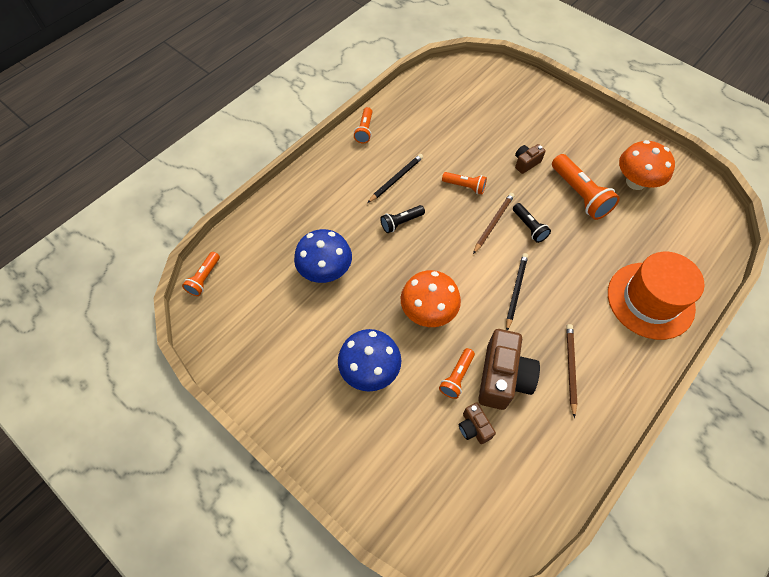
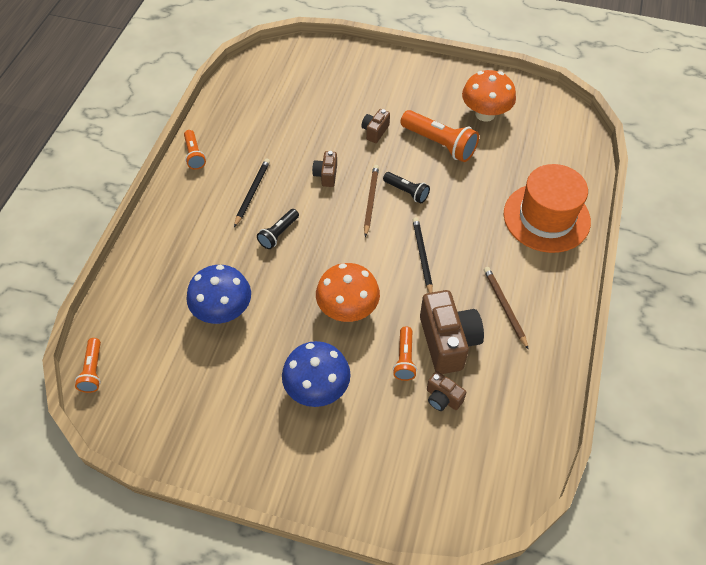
camera: 25 degrees left, 5 degrees down
(465, 186) = (326, 175): orange flashlight -> brown camera

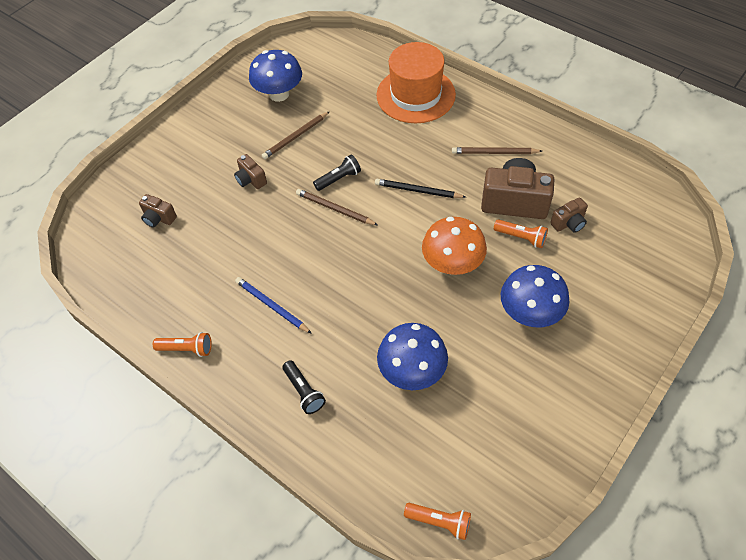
camera: 65 degrees left, 0 degrees up
(252, 192) = (272, 306): black pencil -> blue pencil
(278, 234) = (338, 296): black flashlight -> black flashlight (304, 392)
(326, 175) = (284, 235): brown camera -> brown camera (159, 218)
(440, 144) = (295, 137): orange flashlight -> brown pencil
(485, 114) = (279, 94): orange mushroom -> blue mushroom

